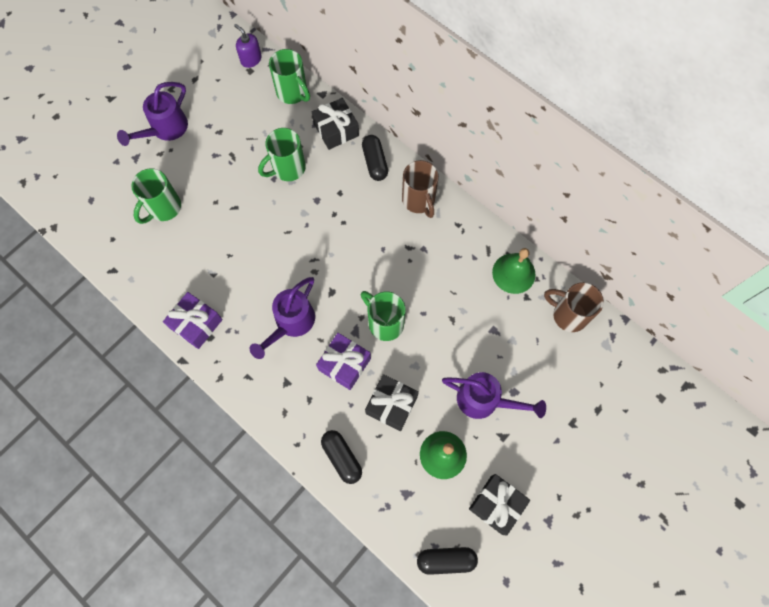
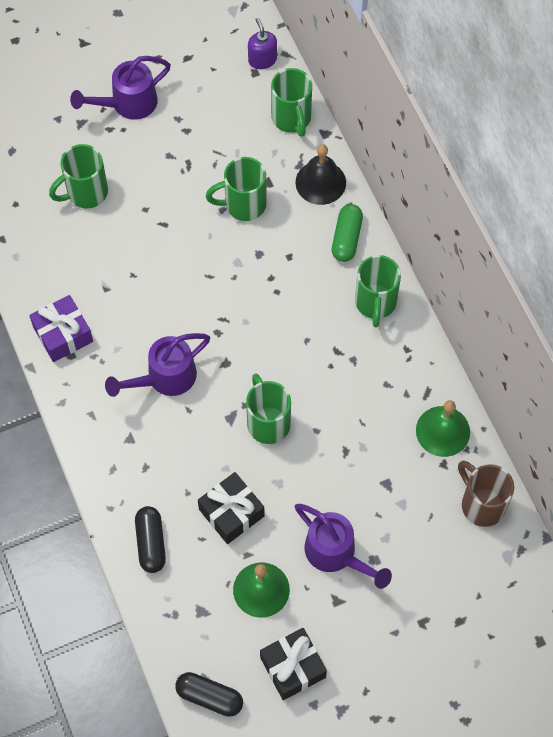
camera: 25 degrees right, 5 degrees down
(336, 130) = (320, 182): black gift -> black bell
(344, 364) = (201, 447): purple gift -> none
(375, 162) = (346, 238): black capsule -> green capsule
(419, 201) = (375, 303): brown mug -> green mug

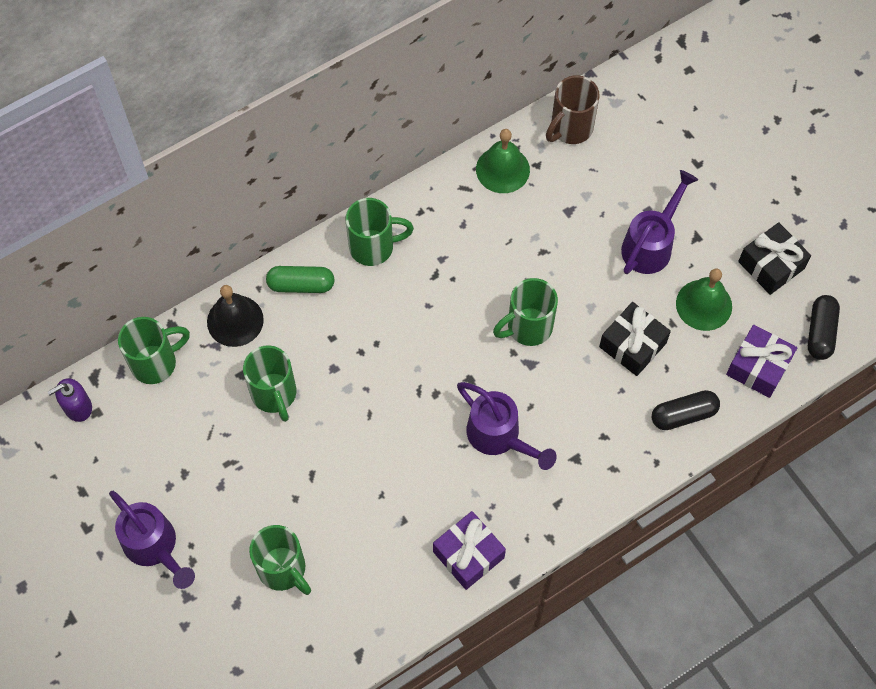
camera: 100 degrees left, 0 degrees up
(185, 625) = (758, 367): none -> purple gift

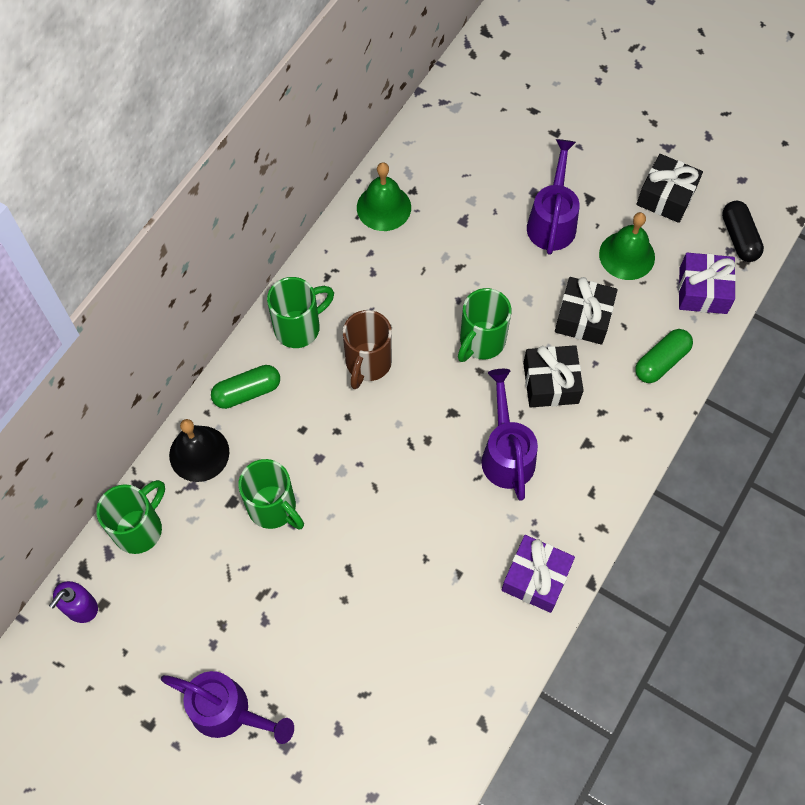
camera: 25 degrees left, 0 degrees up
(283, 569) = (367, 674): green mug -> none
(499, 436) = (506, 454): purple watering can -> purple watering can turned 120 degrees counterclockwise
(570, 128) = (426, 146): brown mug -> brown mug (368, 363)
(571, 391) = (550, 383): none -> black gift
(683, 415) = (661, 361): black capsule -> green capsule

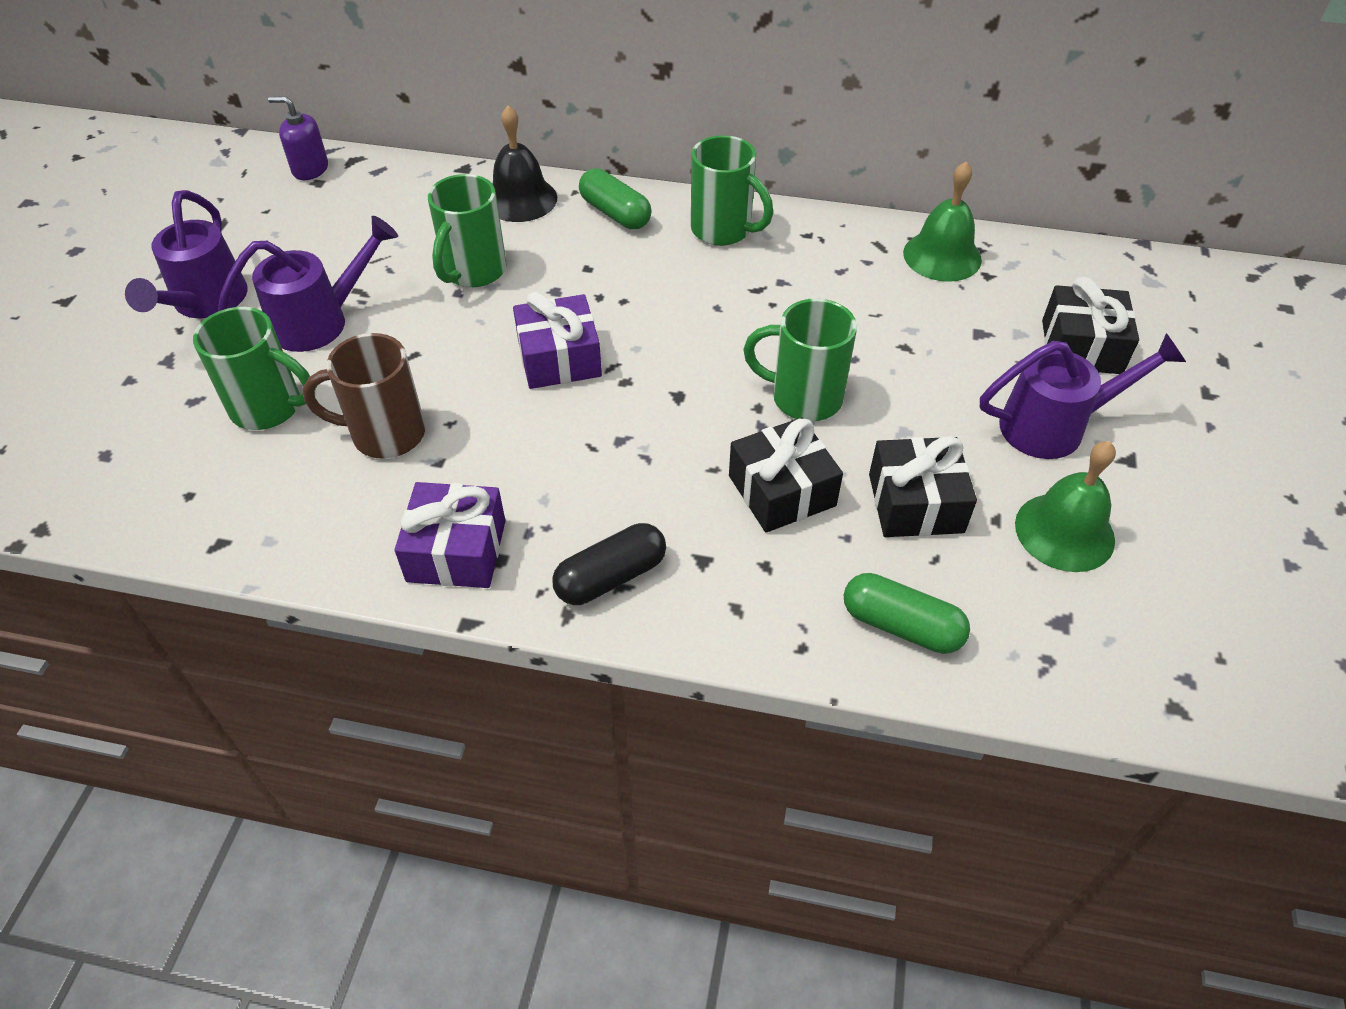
camera: 70 degrees right, 15 degrees down
(139, 528) = (413, 183): green mug -> green mug (269, 408)
(368, 363) = (707, 299): brown mug -> brown mug (385, 434)
(506, 454) = (641, 468): purple watering can -> purple watering can (320, 321)
(666, 196) = (1216, 559): black gift -> black gift (1081, 347)
(702, 291) = (1075, 656): purple gift -> purple gift (559, 358)
(739, 238) = (1224, 689): black capsule -> black capsule (611, 577)

